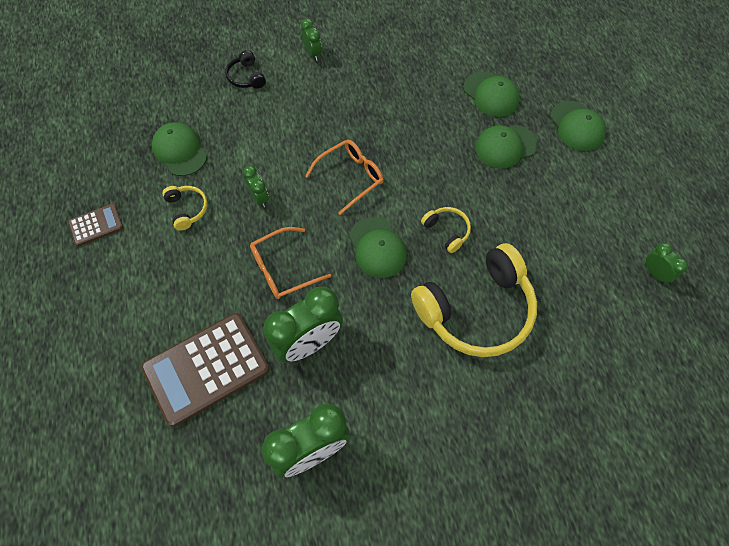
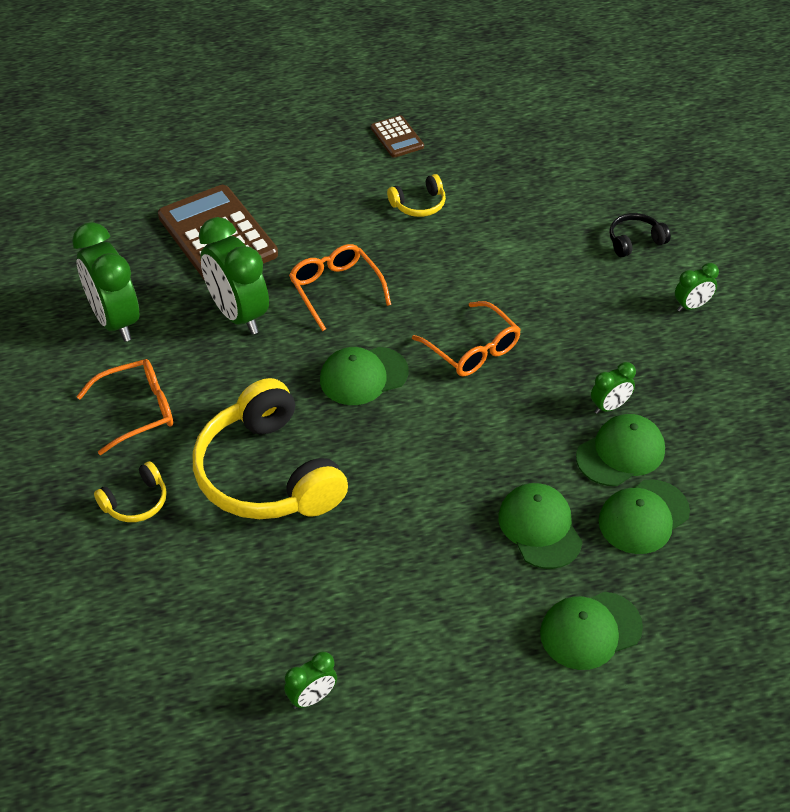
camera: 90 degrees right, 15 degrees down
(180, 151) = (504, 191): green cap -> green cap (620, 453)
(259, 198) = (437, 264): green clock -> green clock (609, 406)
(418, 416) = (137, 411): none -> orange glasses
(447, 231) = (388, 448): yellow headphones -> yellow headphones (136, 502)

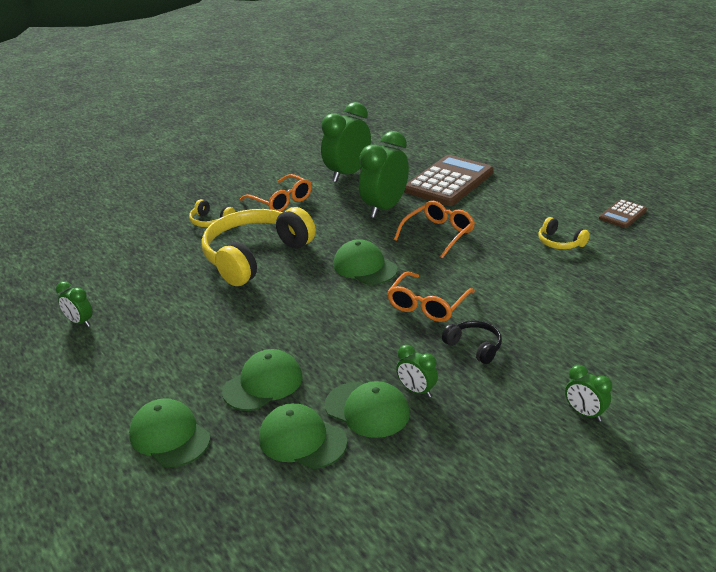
camera: 70 degrees right, 15 degrees down
(635, 241) = (636, 358): black headphones -> black headphones (474, 347)

